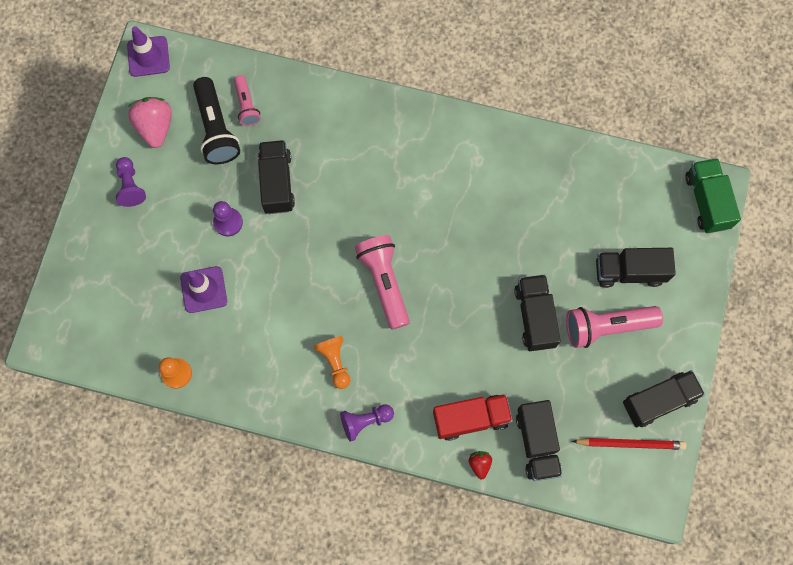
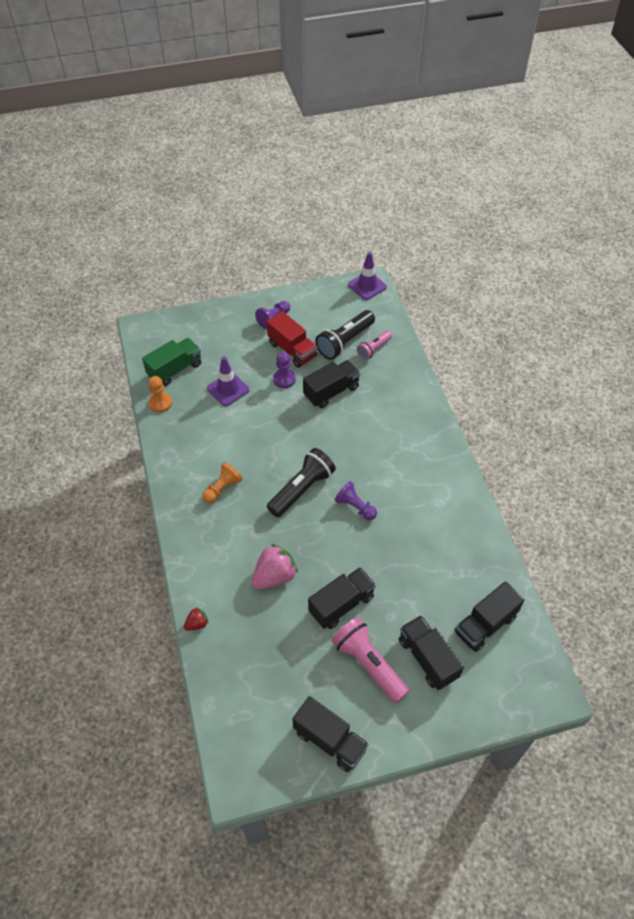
camera: 60 degrees right, 20 degrees down
(155, 127) = (322, 312): pink strawberry -> pink strawberry (274, 576)
(365, 421) = (188, 529): purple pawn -> purple pawn (355, 507)
(384, 282) = (302, 489): pink flashlight -> black flashlight
(471, 418) = (230, 599): red truck -> red truck (292, 350)
(537, 443) = (237, 658): black truck -> black truck (485, 624)
(630, 444) = (278, 735): red pencil -> none
(706, 201) = (535, 691): green truck -> green truck (175, 370)

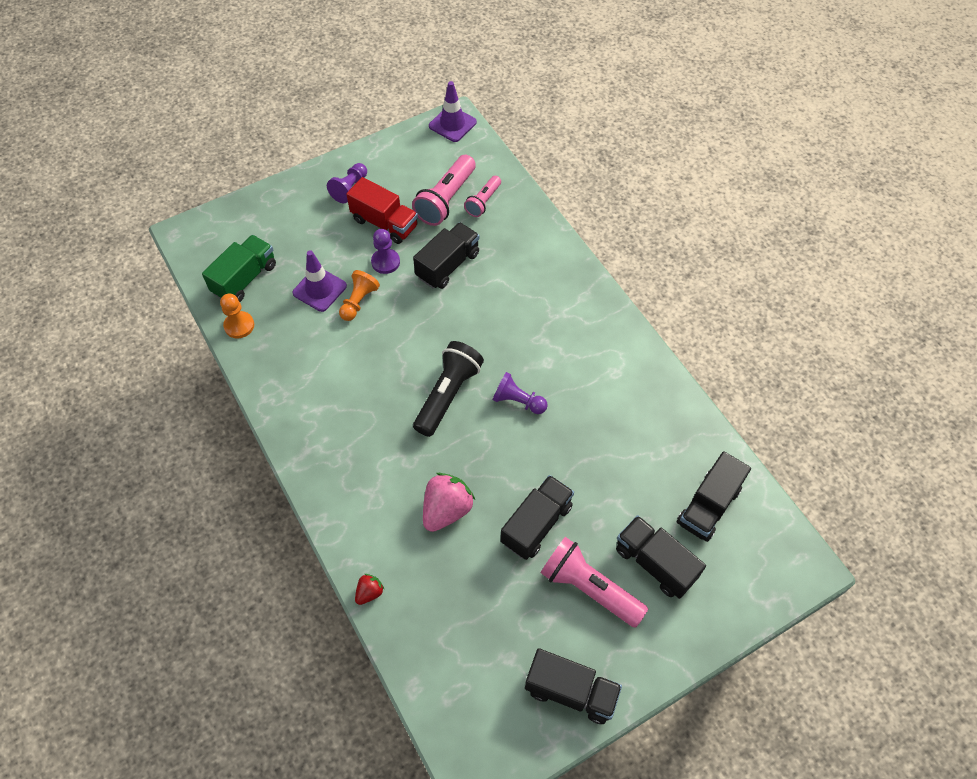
camera: 15 degrees left, 5 degrees up
(222, 488) = (350, 416): orange pawn -> orange pawn (358, 302)
(345, 342) = (446, 200): black flashlight -> pink flashlight

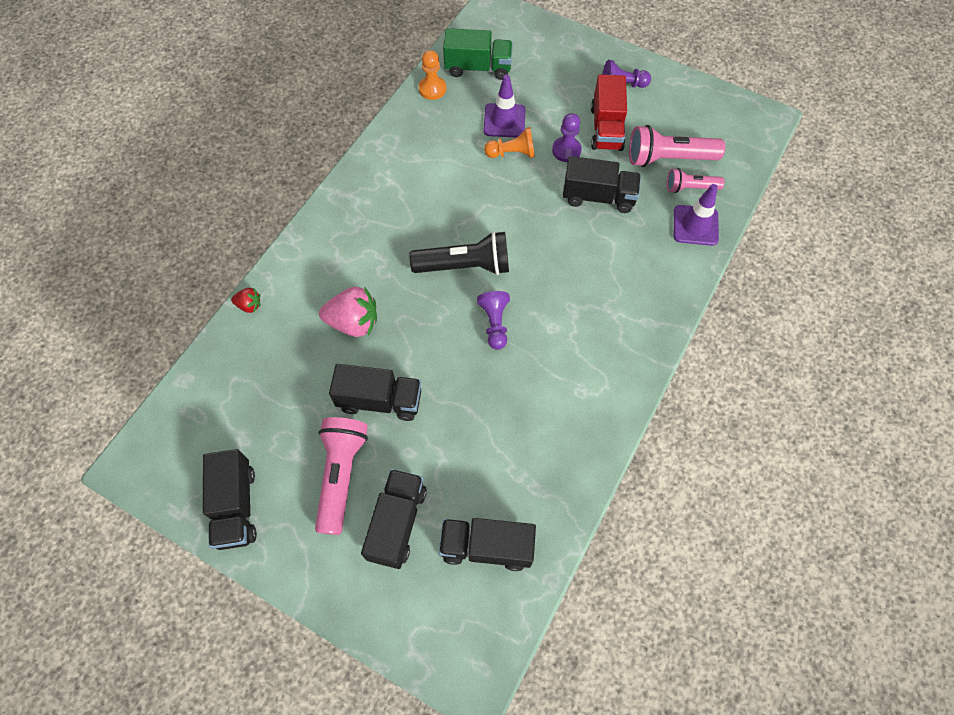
camera: 60 degrees right, 5 degrees up
(452, 124) = (758, 119): purple traffic cone -> purple traffic cone (695, 225)

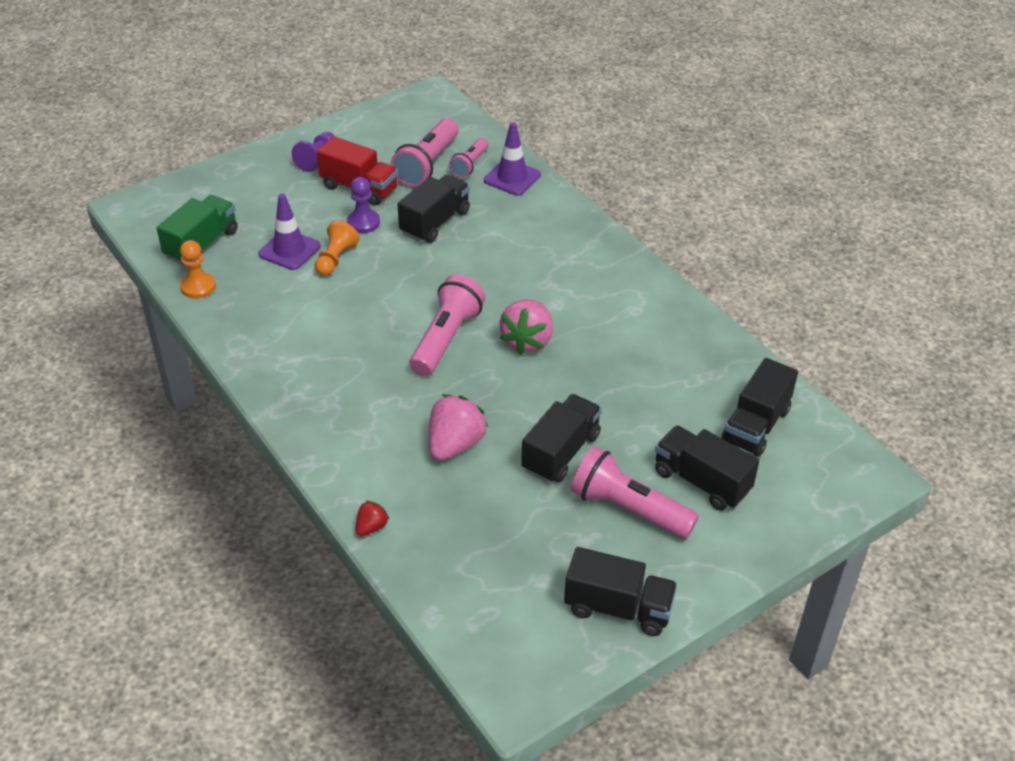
camera: 65 degrees left, 20 degrees down
(465, 266) = (446, 338): black flashlight -> pink flashlight
(495, 324) = (527, 340): purple pawn -> pink strawberry

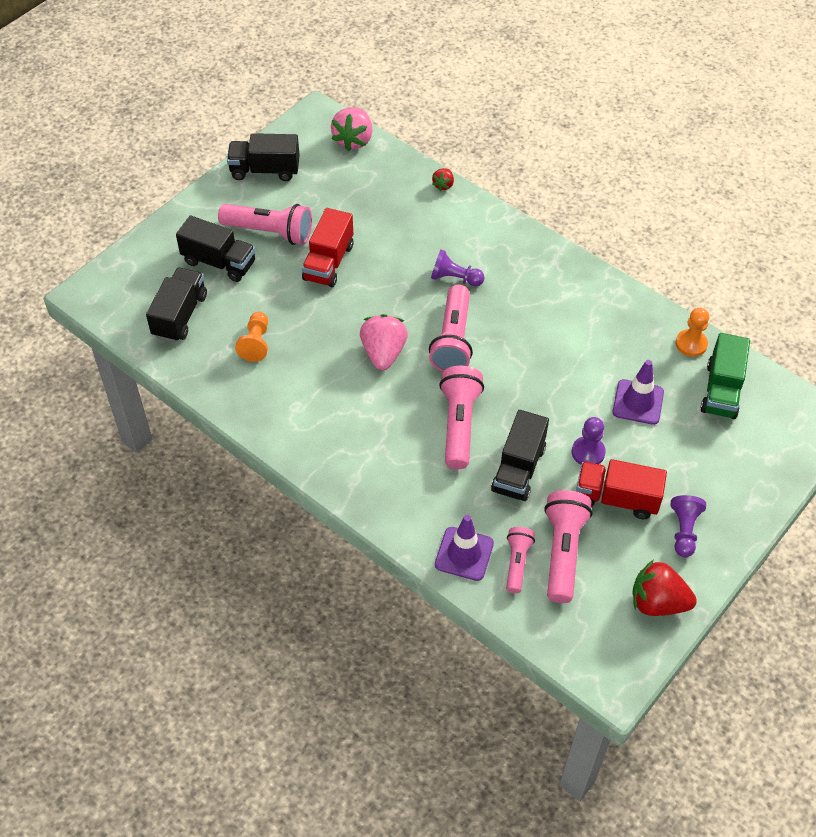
camera: 165 degrees right, 10 degrees up
(335, 259) = (590, 401): orange pawn -> orange pawn (256, 343)
(370, 125) = (657, 602): none -> red strawberry
(414, 402) = (454, 278): none -> purple pawn
(455, 444) = (409, 252): pink strawberry -> pink strawberry (353, 140)
(474, 265) = (459, 424): none -> pink flashlight
(561, 452) = (328, 262): black truck -> red truck

